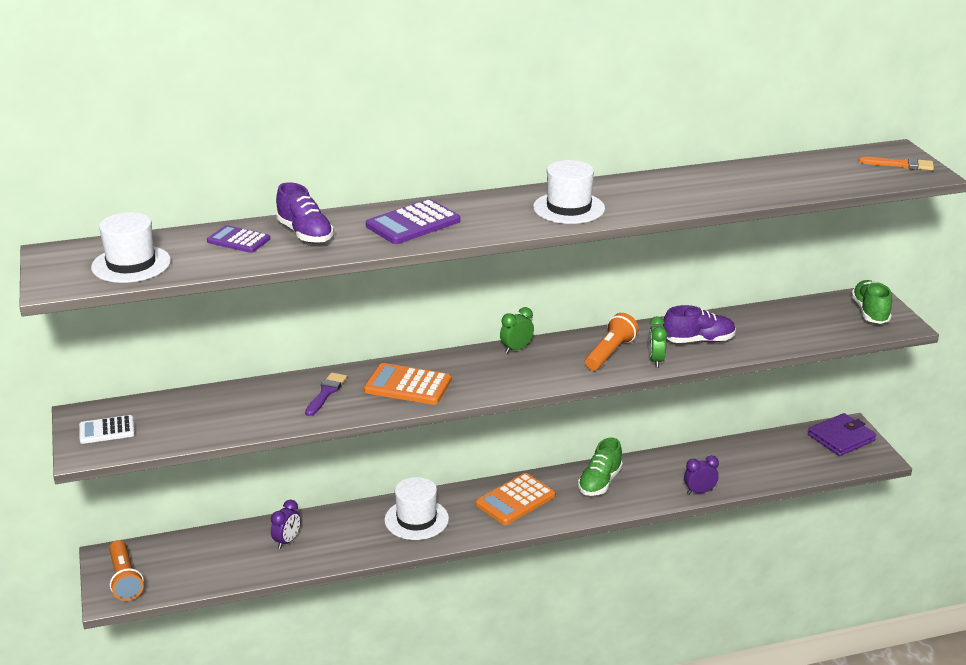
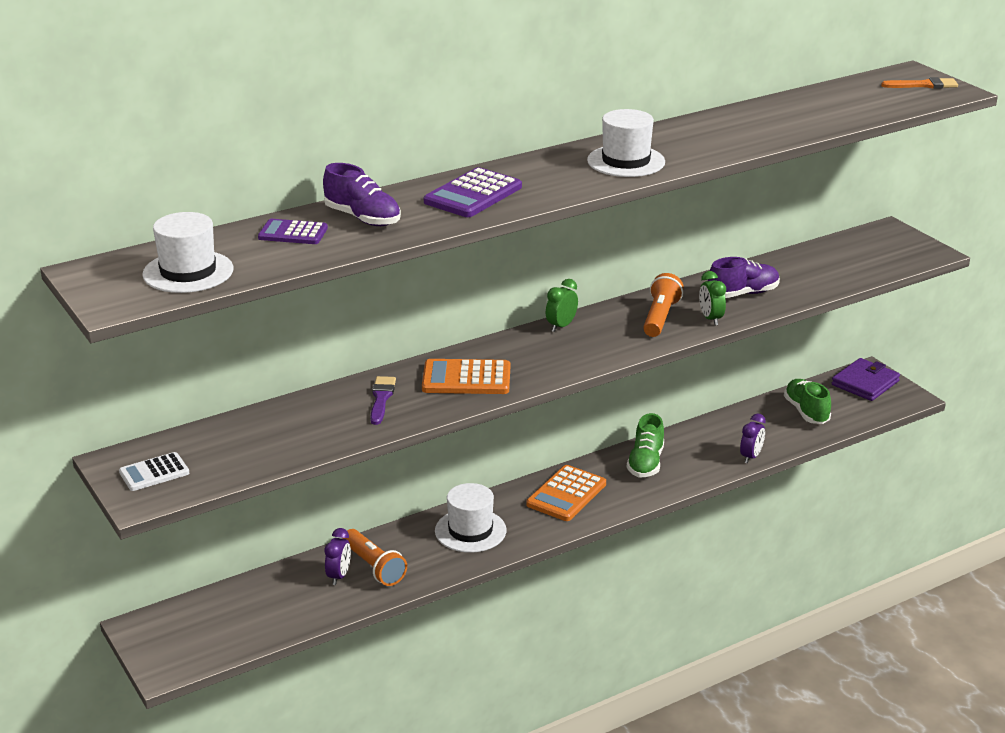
camera: 15 degrees left, 0 degrees up
(125, 579) = (172, 647): orange flashlight -> orange flashlight (374, 567)
(699, 492) = (751, 457): purple clock -> purple clock turned 150 degrees clockwise
(870, 312) = (895, 245): green shoe -> green shoe (806, 412)

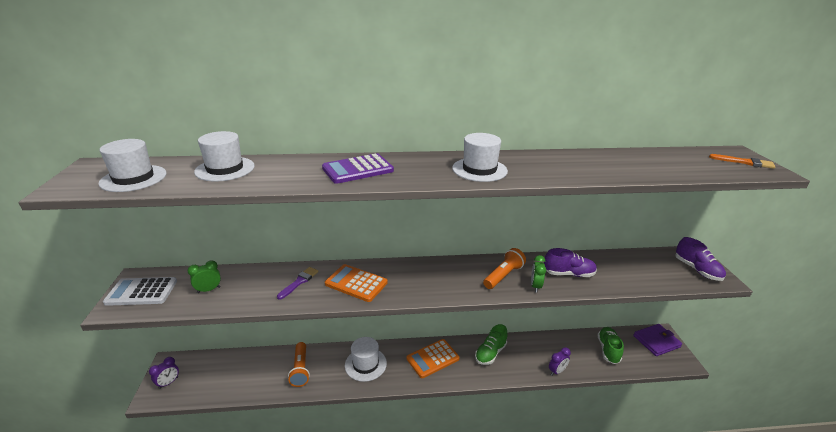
camera: 25 degrees right, 0 degrees up
(154, 473) = (141, 292): white calculator -> white calculator, size x1.55
(293, 233) = (225, 169): purple calculator -> white hat
(339, 576) = (279, 368): purple clock -> purple clock (168, 383)
(363, 218) = (275, 169): purple shoe -> purple shoe (697, 270)
(561, 326) = (439, 264): green clock -> green clock (209, 290)

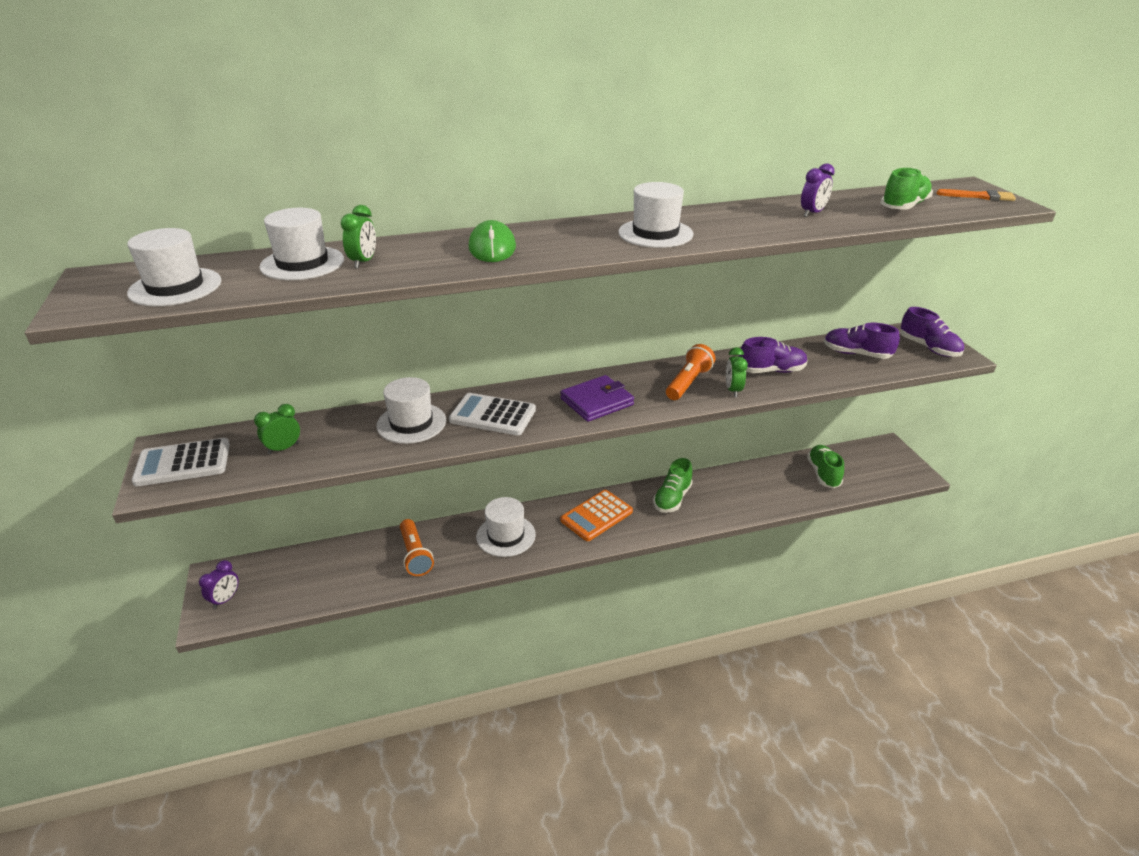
camera: 10 degrees left, 5 degrees up
(265, 172) = (363, 262): none -> green clock
(299, 282) = (411, 423): purple brush -> white hat
(356, 283) = (492, 415): orange calculator -> white calculator
(358, 169) = (492, 247): purple calculator -> green mouse
(556, 371) = (763, 508): purple clock -> purple clock (812, 213)
(637, 268) = (856, 354): none -> purple shoe
(656, 341) = (881, 456): purple wallet -> purple wallet (597, 402)
(680, 165) = (904, 206): none -> green shoe

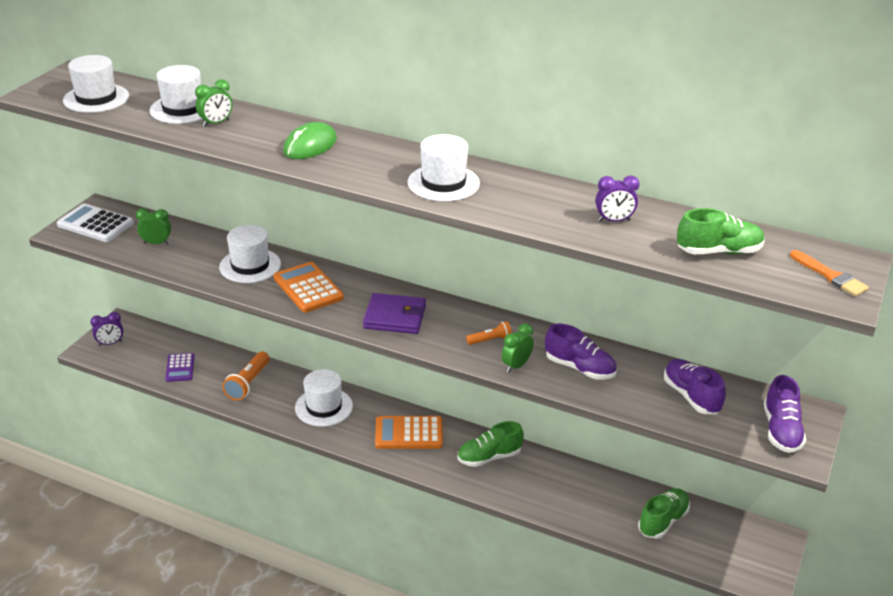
camera: 40 degrees right, 0 degrees up
(331, 579) = (180, 368): none -> purple calculator
(492, 415) = (308, 288): white calculator -> orange calculator
(688, 383) = (490, 340): orange flashlight -> orange flashlight, size x0.59

